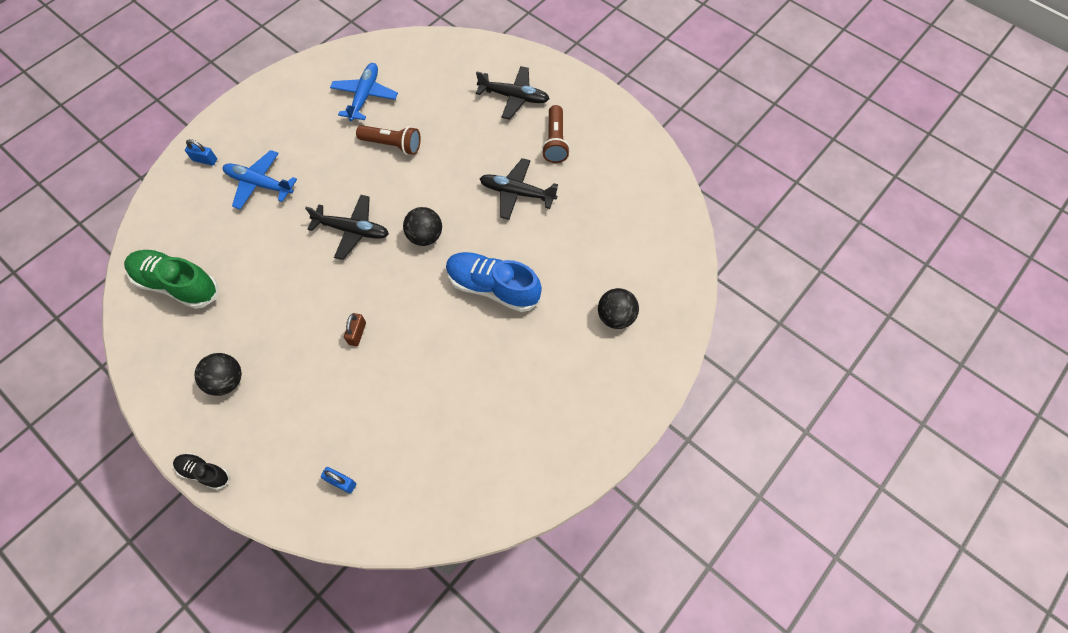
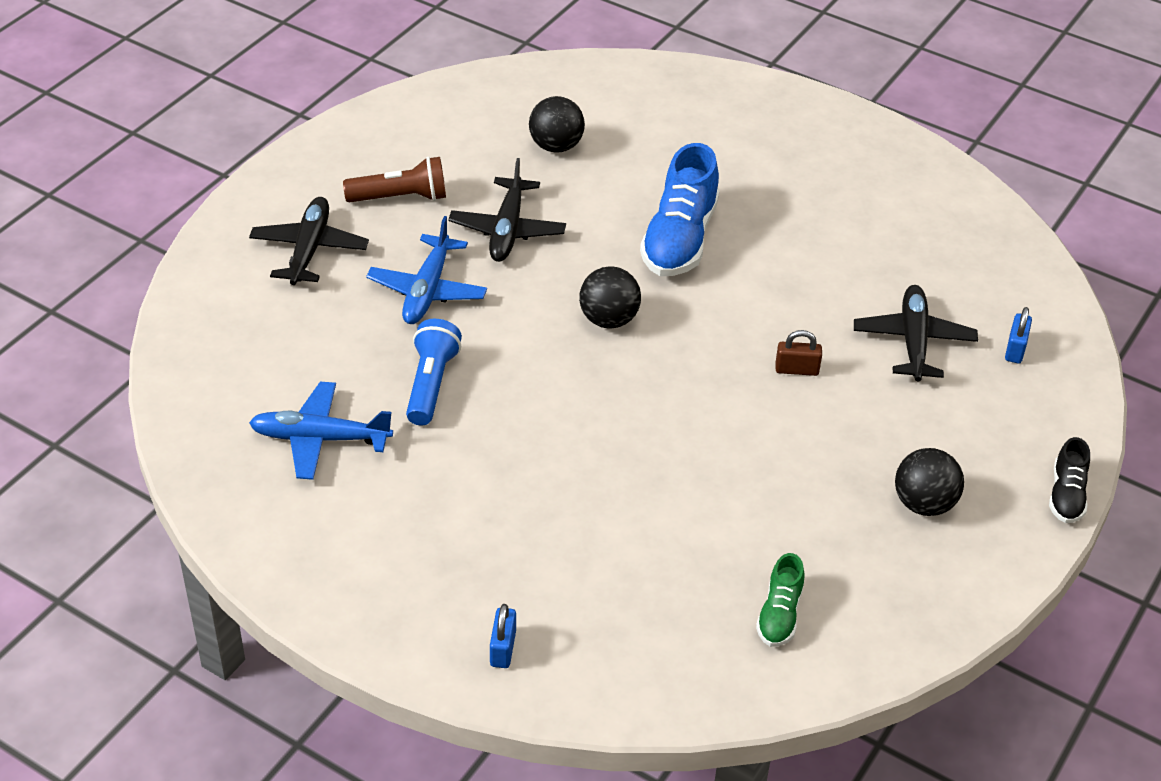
camera: 100 degrees left, 20 degrees down
(177, 284) = (779, 615): green shoe -> green shoe, size x0.53
(259, 184) = (545, 550): blue plane -> blue plane (427, 291)
(352, 230) = (617, 406): black plane -> black plane (913, 341)
(392, 145) = (431, 384): brown flashlight -> blue flashlight
(616, 317) = (692, 126): black ball -> black ball (556, 146)

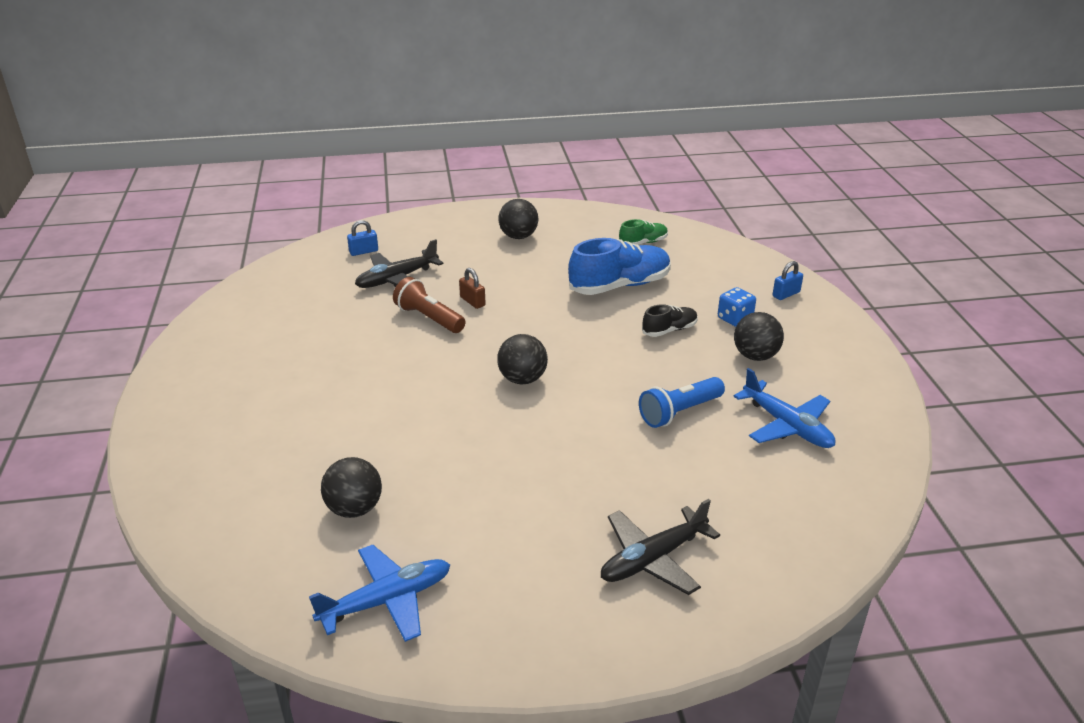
camera: 130 degrees left, 10 degrees down
(401, 198) = (527, 552): brown flashlight -> brown flashlight (429, 318)
(427, 291) = (606, 467): blue plane -> blue plane (387, 600)
(435, 510) = (755, 356): none -> black ball
(507, 230) = (492, 471): black plane -> none
(514, 553) = (734, 319): none -> blue dice
(679, 239) = (403, 392): blue shoe -> blue shoe (619, 286)
(1066, 495) = (459, 210): black shoe -> black shoe (669, 330)

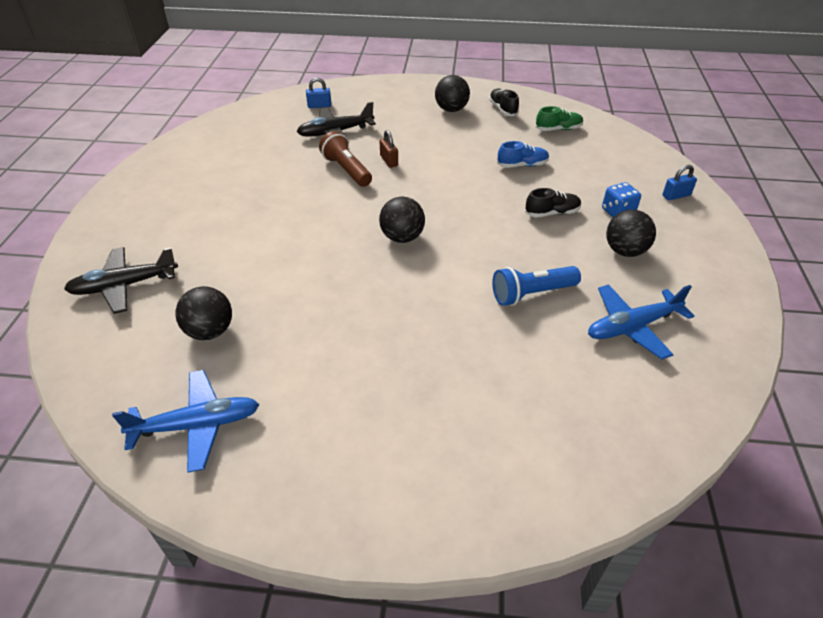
camera: 15 degrees right, 10 degrees up
(575, 229) = (502, 109): none -> black shoe
(619, 286) = (522, 165): blue shoe -> blue shoe, size x0.53
(653, 559) = (450, 438): black plane -> black plane (124, 285)
(787, 426) = (632, 327): blue plane -> blue plane turned 90 degrees clockwise

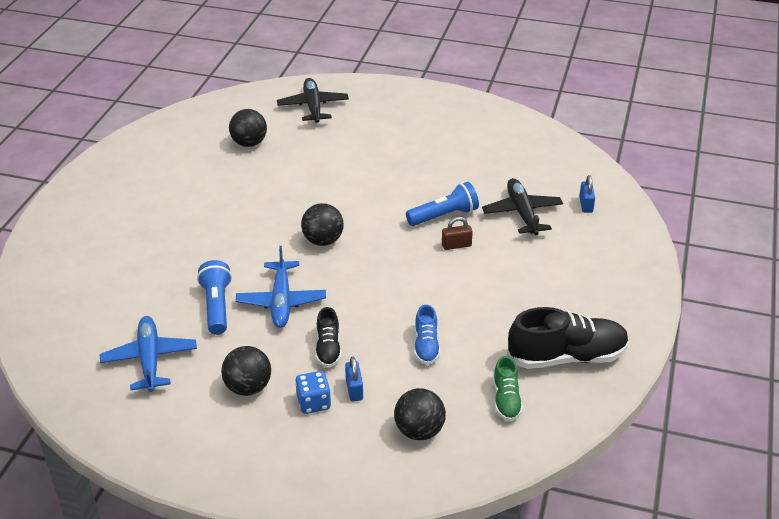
camera: 100 degrees right, 5 degrees down
(197, 425) = (169, 141): blue plane -> blue plane (281, 301)
(346, 170) = (444, 216): brown flashlight -> blue flashlight
(451, 109) = (569, 309): black ball -> black ball (419, 431)
(502, 109) = (566, 357): black shoe -> black shoe, size x1.90
(676, 195) = (328, 468): blue padlock -> blue padlock (354, 389)

